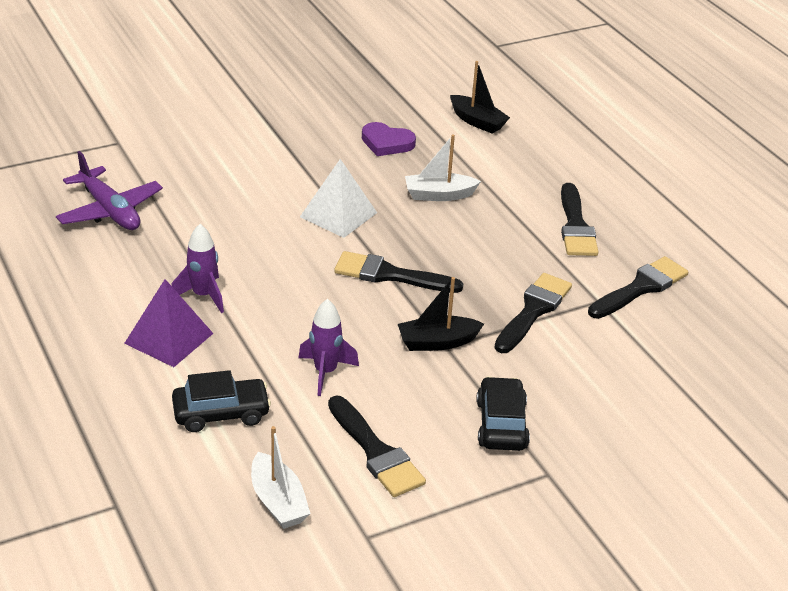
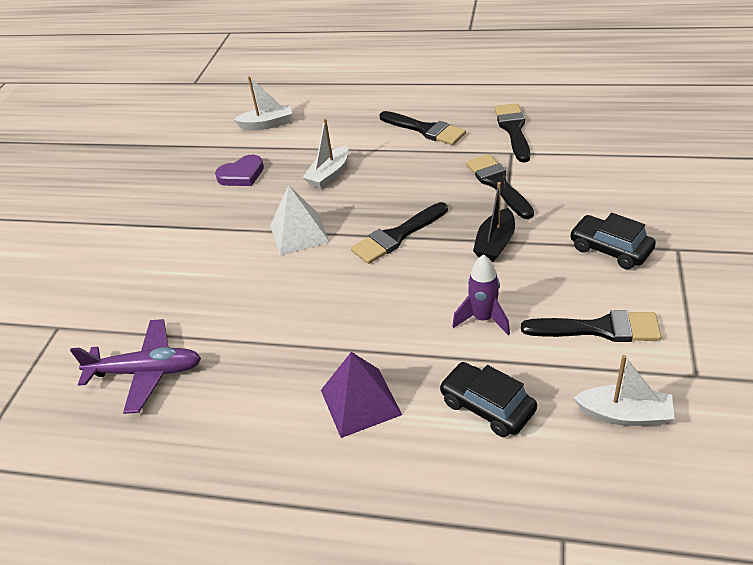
camera: 45 degrees left, 5 degrees up
(203, 296) = (324, 355): purple rocket -> none
(221, 413) = (487, 406): black car -> black car turned 75 degrees counterclockwise
(477, 121) = (267, 124): black boat -> white boat

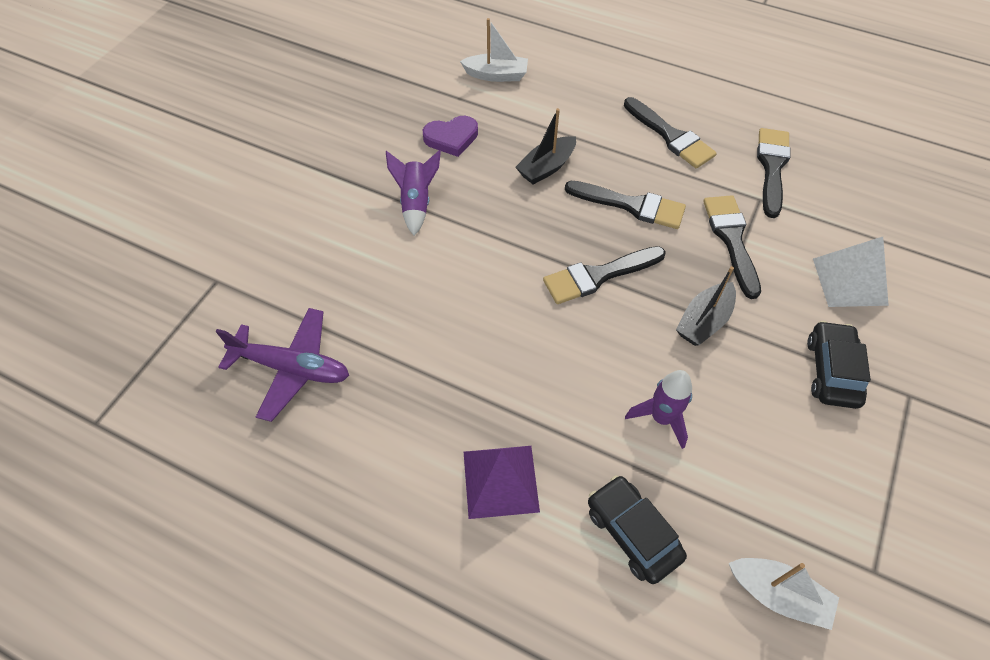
camera: 10 degrees right, 15 degrees up
(224, 226) = (416, 203): none -> purple rocket
(299, 233) = (493, 238): white pyramid -> white pyramid (849, 281)
(329, 175) = (546, 167): white boat -> black boat
(599, 329) = (785, 474): black brush -> black brush (631, 205)
(610, 249) = (831, 371): black car -> black car turned 45 degrees clockwise

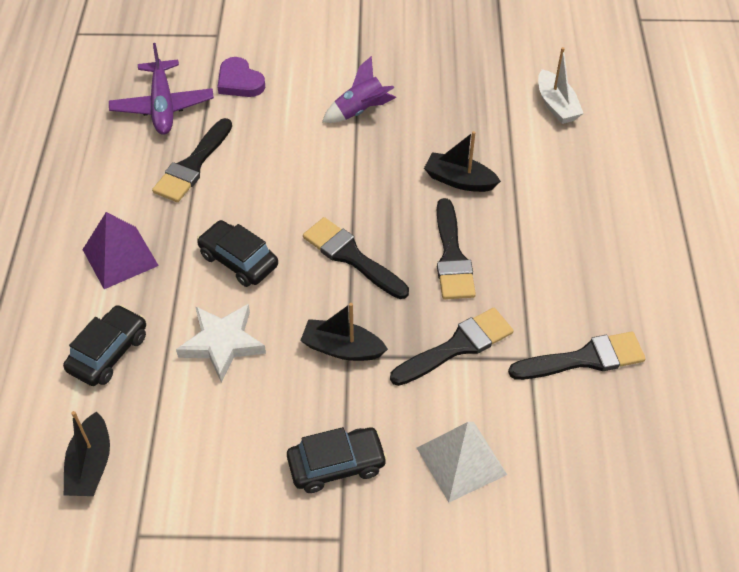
camera: 65 degrees right, 5 degrees down
(451, 138) = (451, 105): purple heart -> purple heart (239, 82)
(559, 368) = (238, 260): none -> black car
(661, 418) = (222, 343): purple rocket -> white star
(670, 136) = (569, 261): black brush -> black brush (192, 165)
(778, 595) = (91, 465): white boat -> black boat

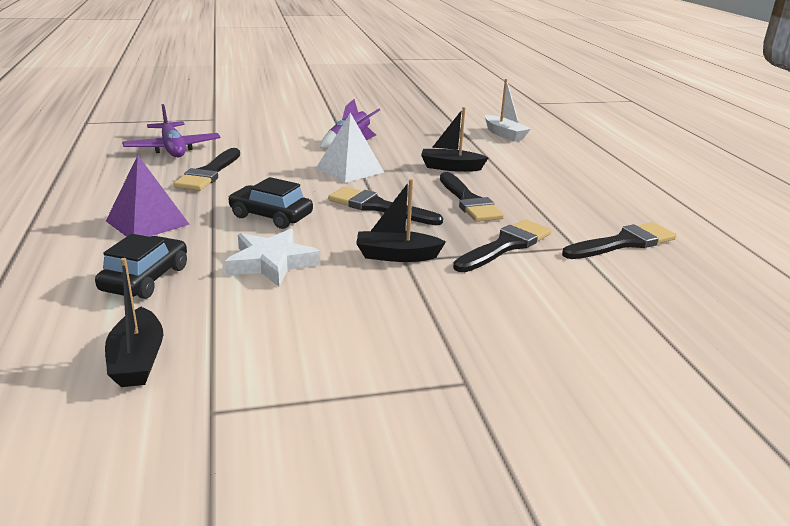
camera: 15 degrees left, 25 degrees down
(239, 82) = (240, 136): purple heart -> none
(336, 465) = (430, 328): black car -> none
(461, 461) = (558, 312): white pyramid -> white pyramid (349, 170)

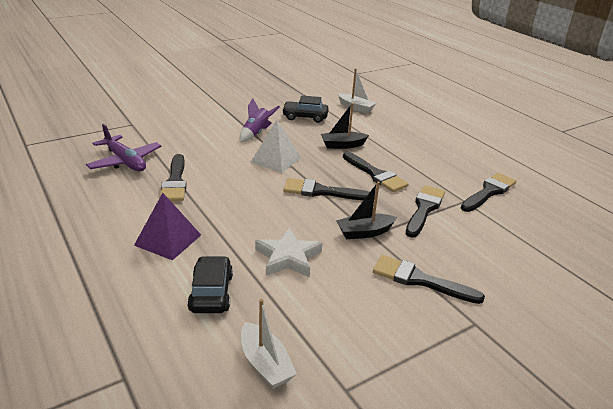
camera: 20 degrees left, 5 degrees up
(137, 360) = (265, 364): black boat -> white boat
(271, 216) = (254, 215): black car -> black car (305, 117)
(427, 318) = (419, 280): none -> black brush

